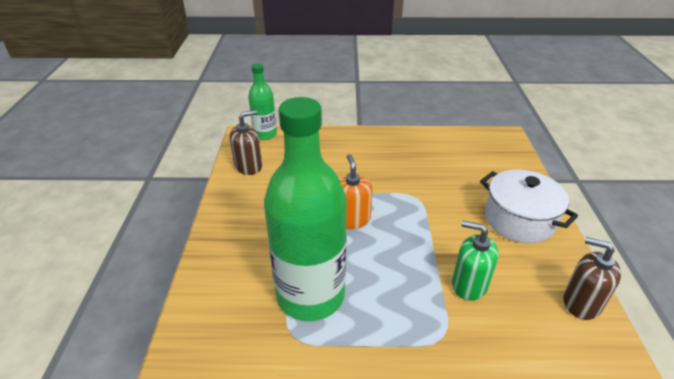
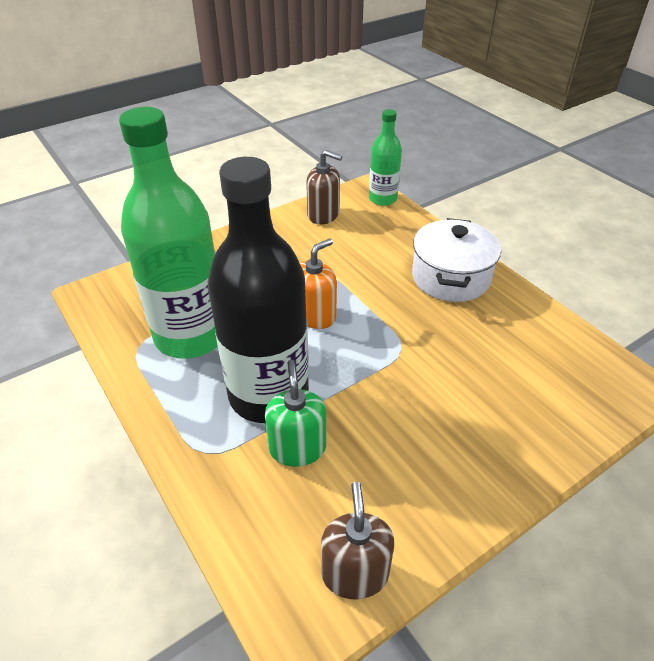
camera: 55 degrees right, 5 degrees up
(410, 277) = (268, 395): none -> black bottle
(519, 220) = (457, 459): white pot -> white pot (450, 277)

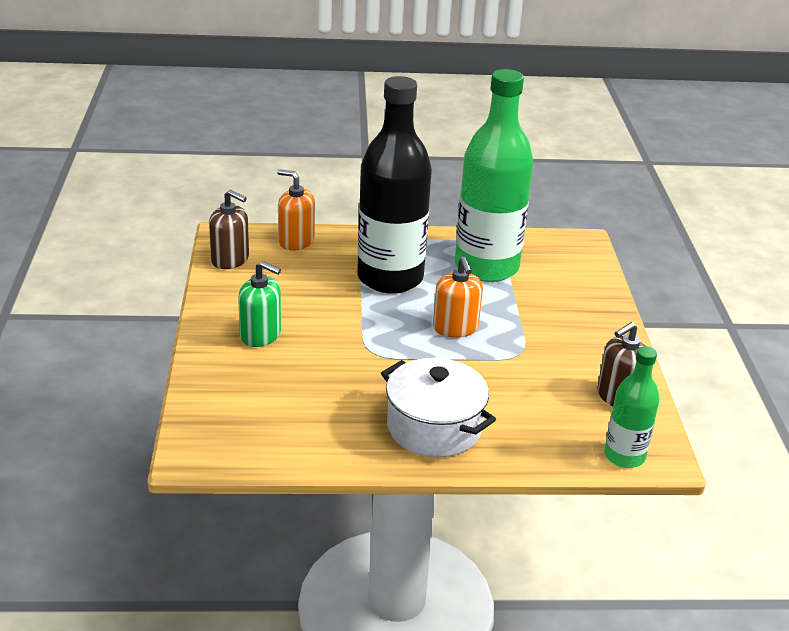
camera: 120 degrees right, 10 degrees down
(254, 527) = (296, 241): none -> orange soap dispenser
(297, 448) = (332, 272): green soap dispenser -> green soap dispenser (260, 335)

